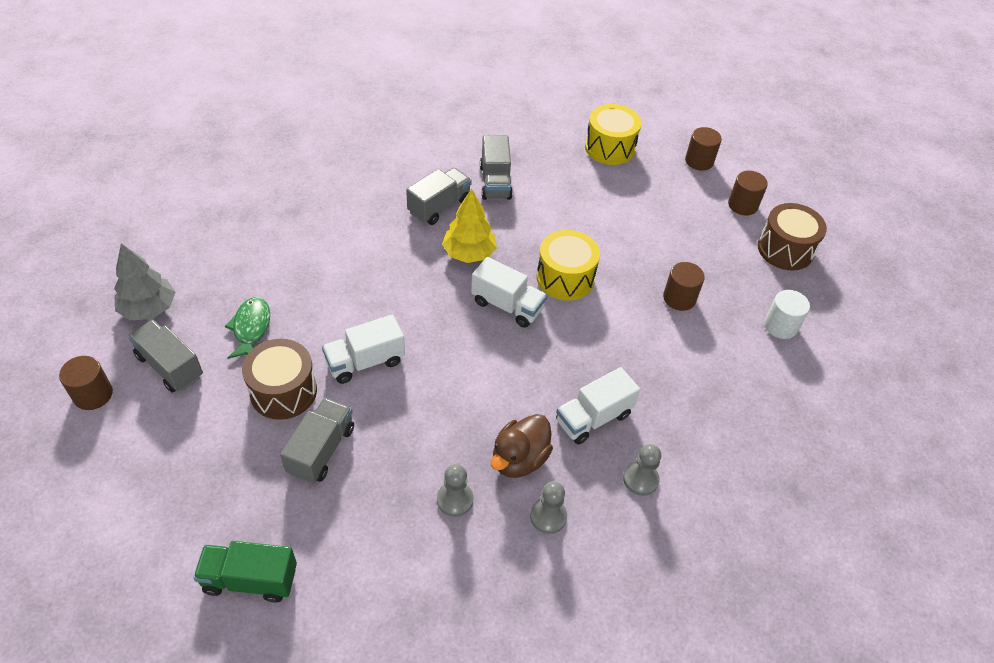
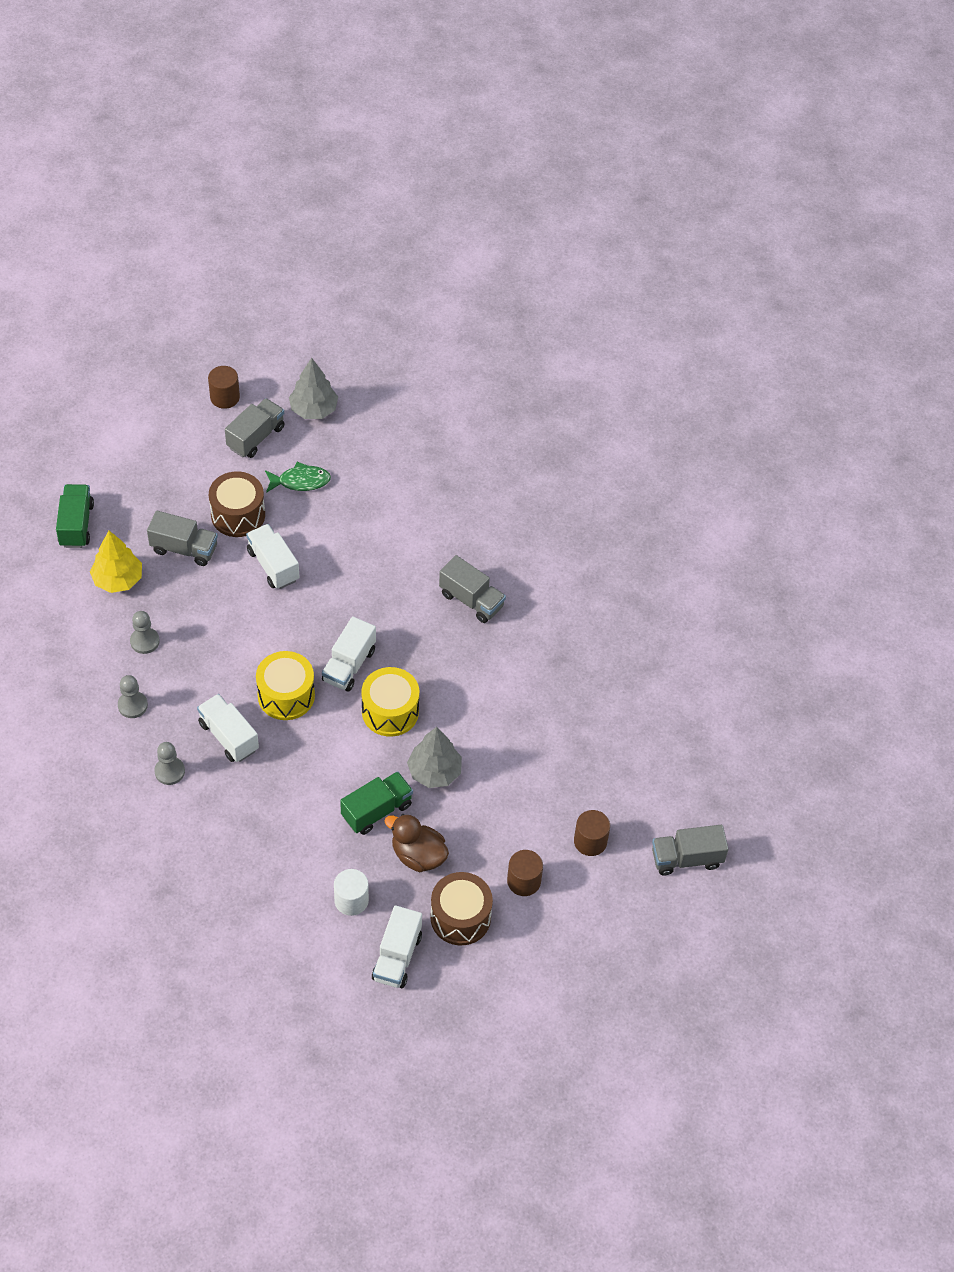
camera: 85 degrees right, 5 degrees up
(469, 253) = (411, 630): yellow tree -> yellow tree (118, 579)
(495, 182) = (516, 645): grey truck -> grey truck (686, 858)
(519, 459) = (184, 683): brown duck -> brown duck (418, 855)
(610, 148) = (594, 751): yellow drum -> yellow drum (286, 695)
(633, 252) = (434, 771): none -> grey tree
(679, 298) = (377, 810): brown cylinder -> green truck
(834, 297) = (397, 957): none -> white truck

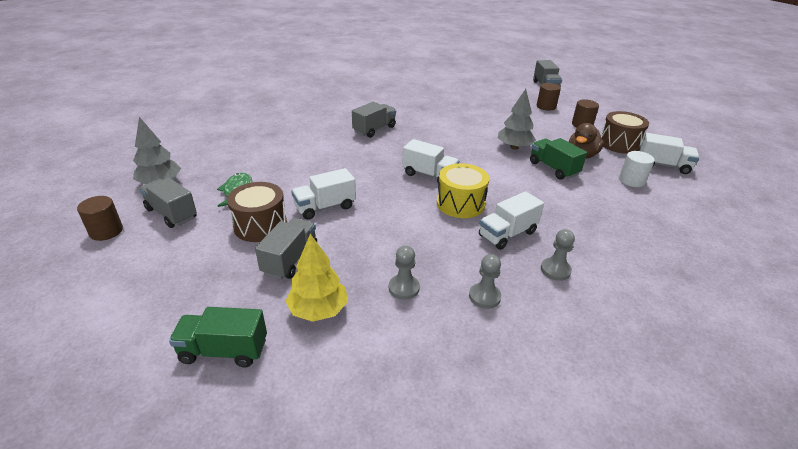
camera: 85 degrees left, 20 degrees down
(390, 711) = (468, 160): yellow drum -> none

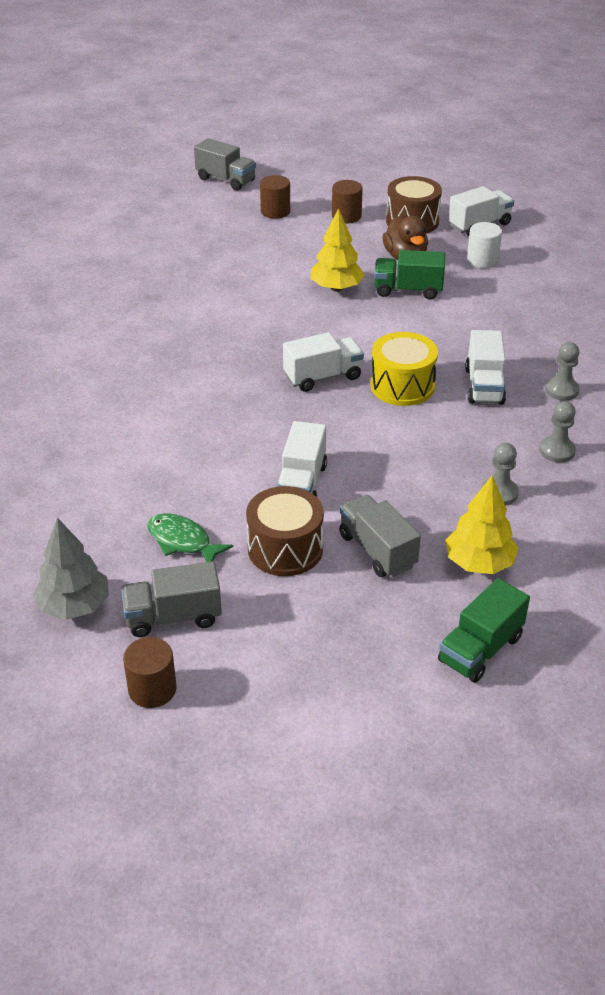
camera: 50 degrees left, 5 degrees up
(374, 129) = (161, 363): grey truck -> none
(514, 147) = (336, 288): grey tree -> yellow tree

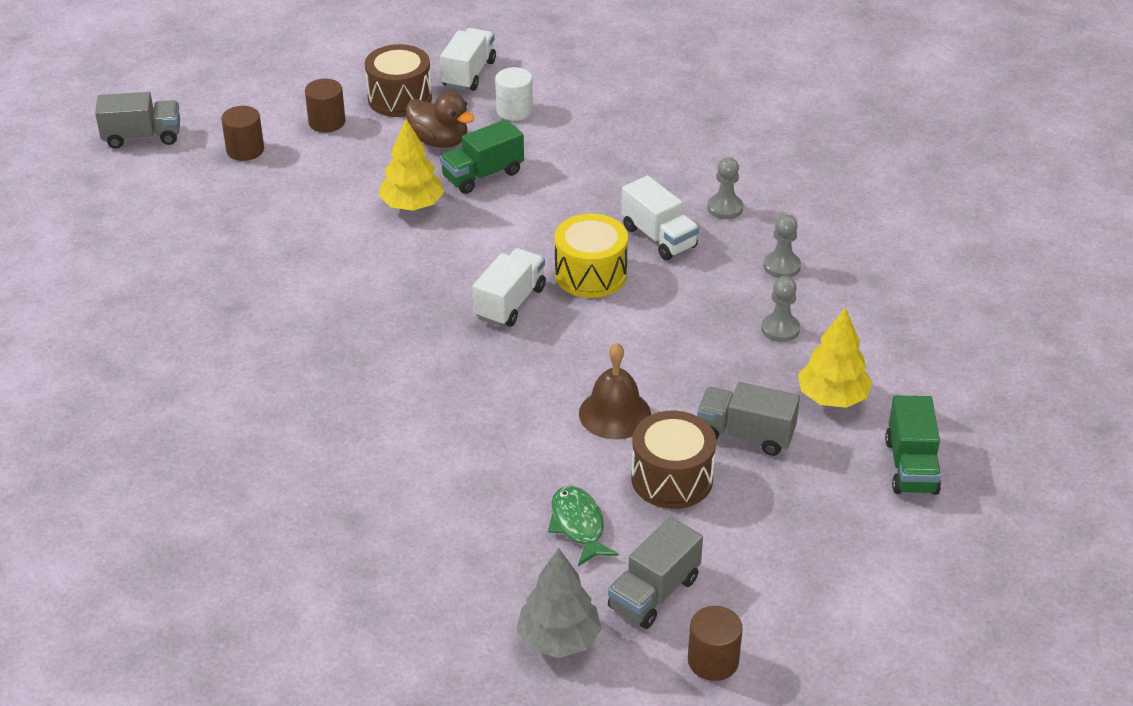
camera: 40 degrees left, 0 degrees up
(182, 541) = (578, 525): green fish -> green fish turned 75 degrees clockwise
(301, 484) = (614, 413): white truck -> brown bell

